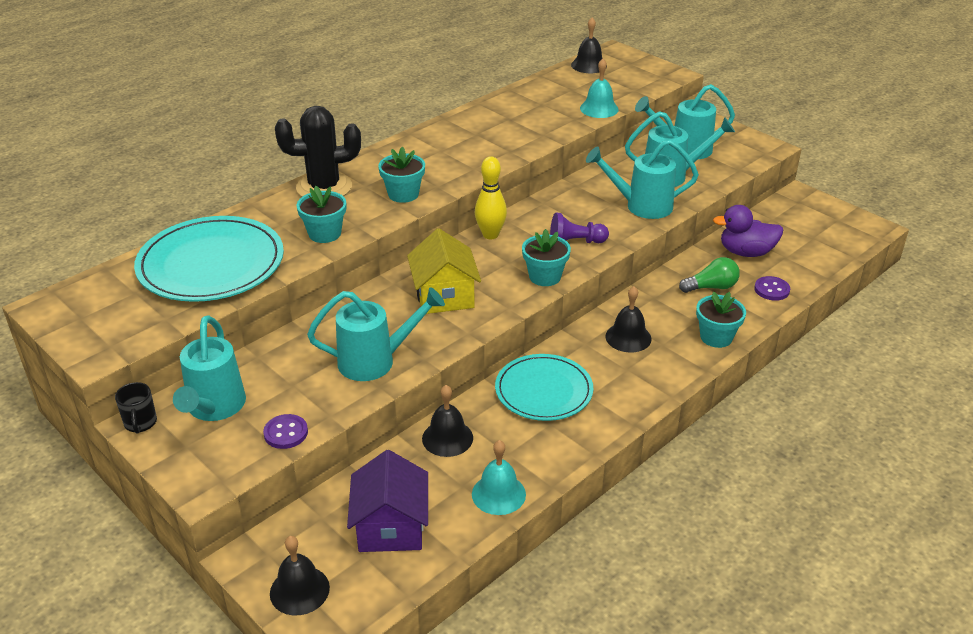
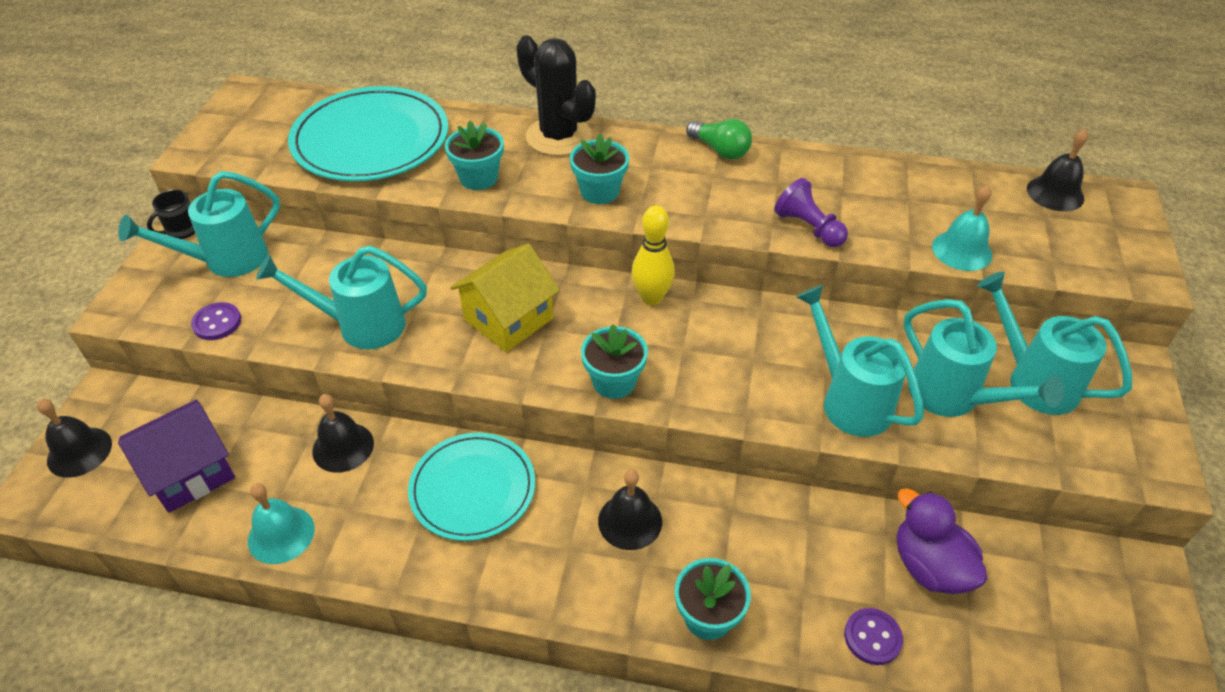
camera: 55 degrees right, 10 degrees up
(375, 361) = (361, 325): turquoise watering can -> turquoise watering can turned 135 degrees clockwise
(575, 242) = (707, 375): purple pawn -> purple pawn (808, 228)
(711, 287) = (810, 562): green light bulb -> green light bulb (720, 150)

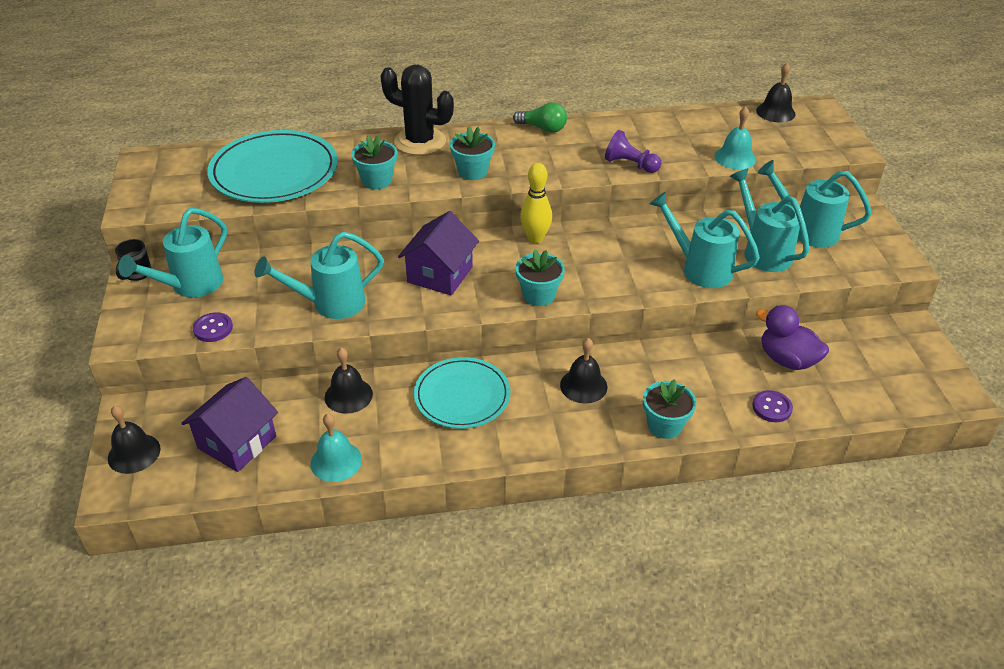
camera: 20 degrees left, 5 degrees down
(508, 319) = (440, 274): yellow house -> purple house
(952, 397) = (763, 252): turquoise watering can -> turquoise watering can turned 150 degrees counterclockwise

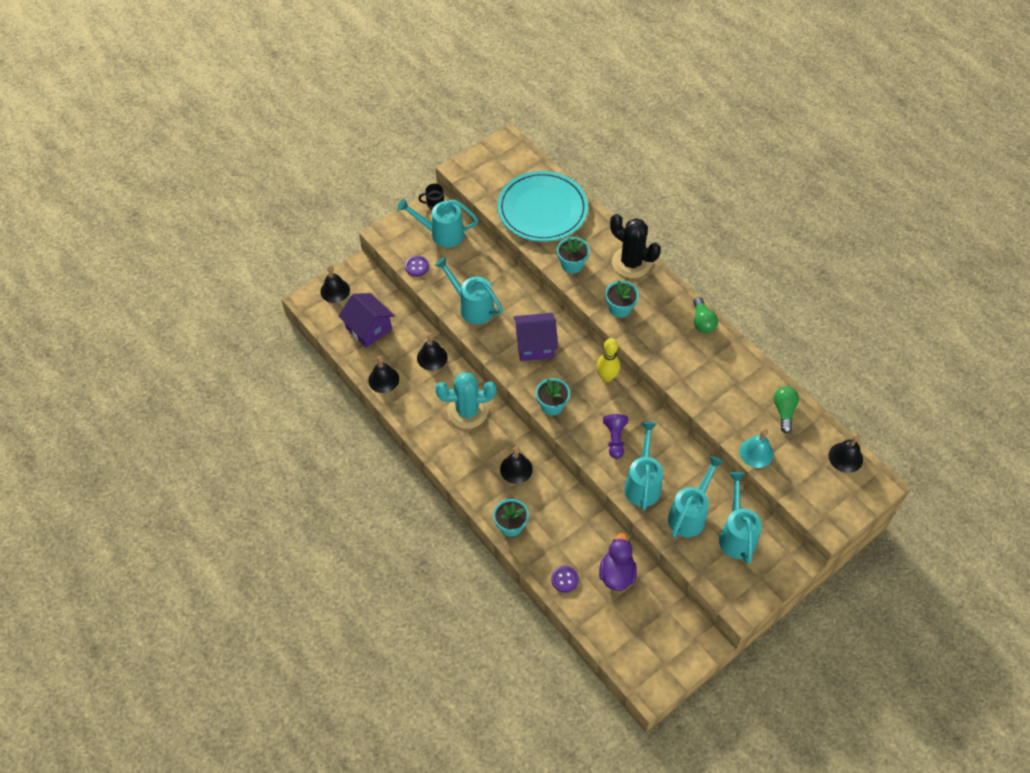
camera: 60 degrees right, 15 degrees up
(237, 442) = (368, 328): purple house -> purple house turned 45 degrees clockwise
(336, 461) = (383, 379): turquoise bell -> black bell
(420, 142) = (631, 263): black cactus -> black cactus turned 45 degrees counterclockwise
(462, 396) = (467, 411): turquoise plate -> turquoise cactus
(630, 164) = (697, 392): purple pawn -> purple pawn (615, 439)
(696, 124) = (784, 411): none -> green light bulb

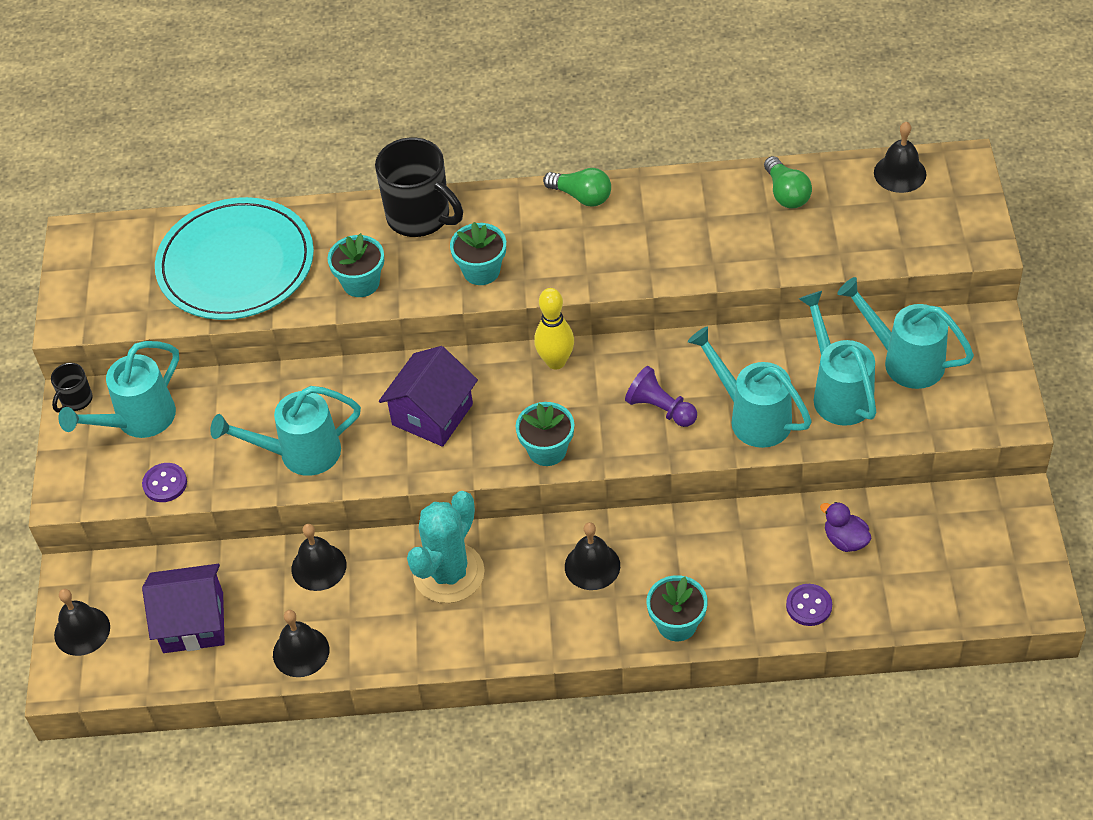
camera: 50 degrees left, 5 degrees down
(617, 574) = (845, 540): purple duck -> purple duck, size x0.64
(631, 263) = (420, 217): black cactus -> black mug
(756, 452) = (823, 256): turquoise bell -> none
(784, 411) = (786, 193): green light bulb -> green light bulb turned 150 degrees counterclockwise

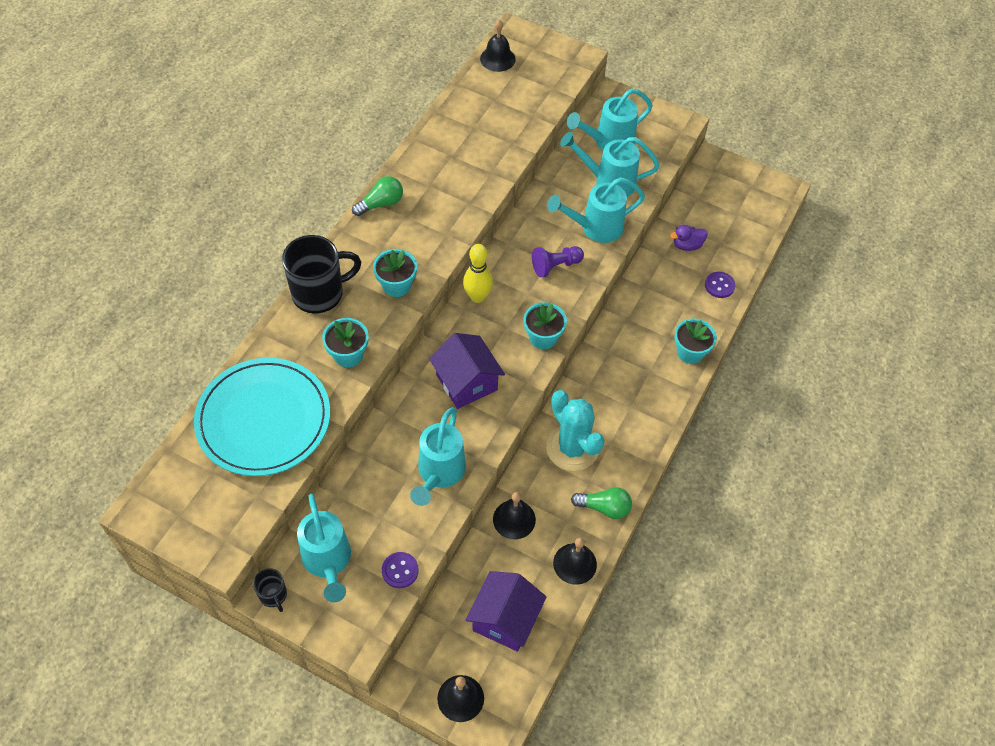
camera: 65 degrees left, 5 degrees up
(592, 566) = (620, 371): black bell -> none
(786, 193) = (468, 112): green light bulb -> green light bulb (604, 508)

